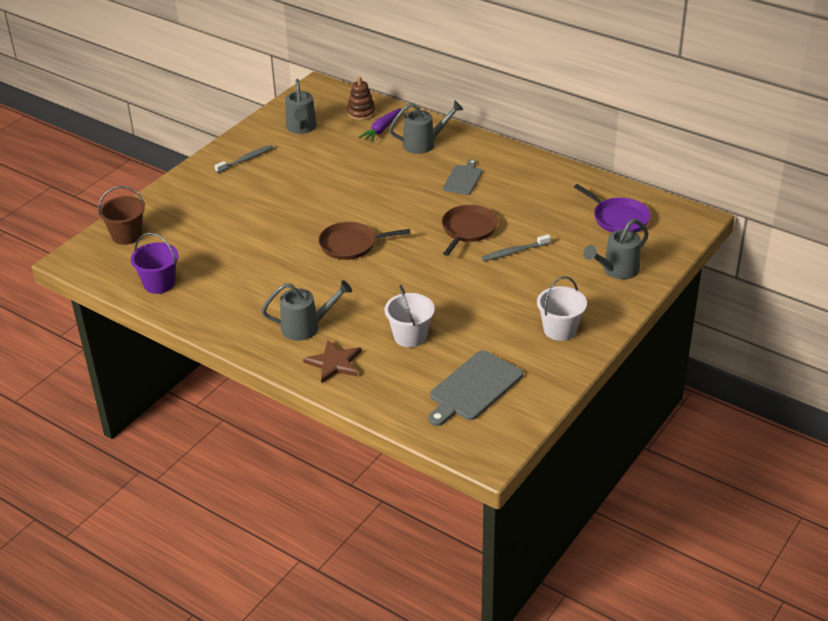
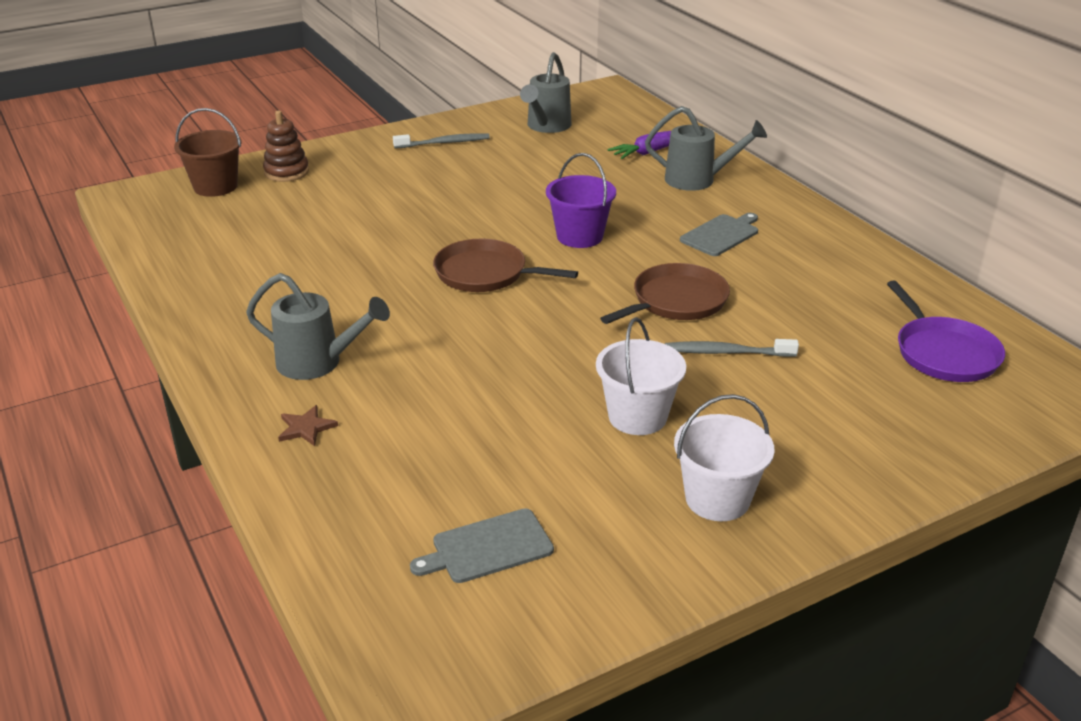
camera: 25 degrees right, 5 degrees down
(159, 283) = (191, 250): purple bucket -> purple bucket (579, 236)
(334, 363) = (306, 428): brown star -> brown star, size x0.57
(361, 113) = (640, 128): brown stacking toy -> brown stacking toy (286, 172)
(410, 336) = (456, 426): white bucket -> white bucket (637, 417)
(473, 388) = (488, 547): grey cutting board -> grey cutting board, size x0.63
(617, 270) = (890, 433): grey watering can -> none

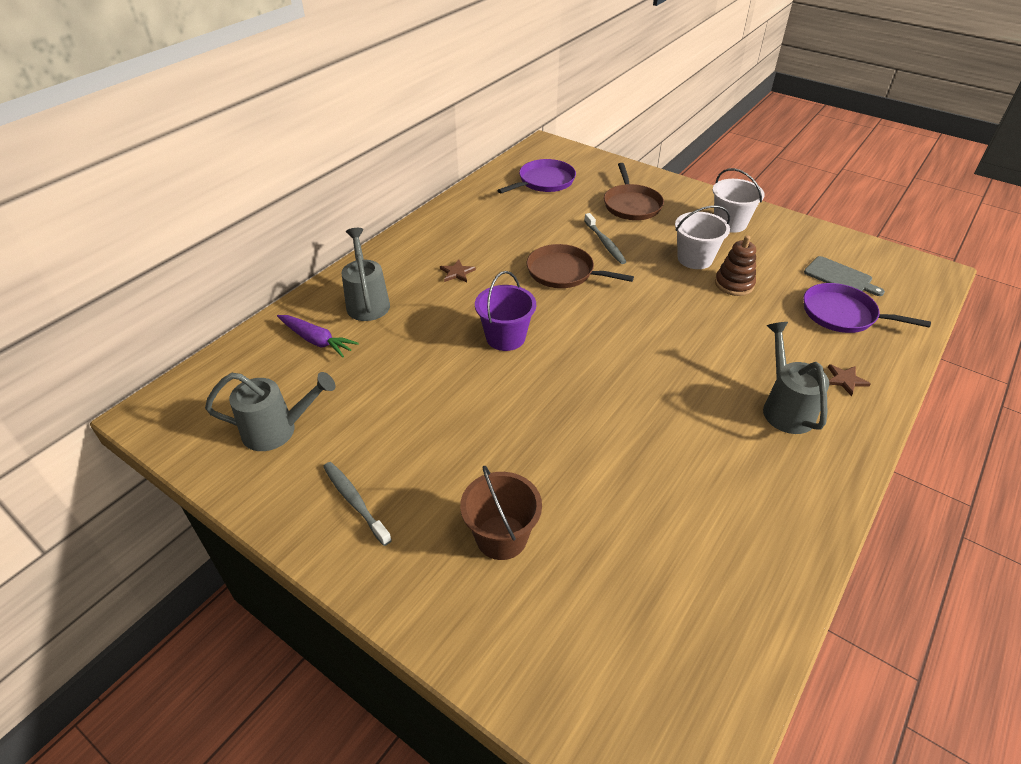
camera: 115 degrees left, 10 degrees up
(215, 186) = (587, 685): brown bucket -> brown bucket (501, 537)
(286, 172) = (506, 624): brown stacking toy -> brown stacking toy (734, 284)
(409, 496) = (842, 314): none -> purple pan
(485, 273) = (599, 368): brown pan -> brown pan (631, 205)
(721, 234) = (457, 272): grey cutting board -> brown star

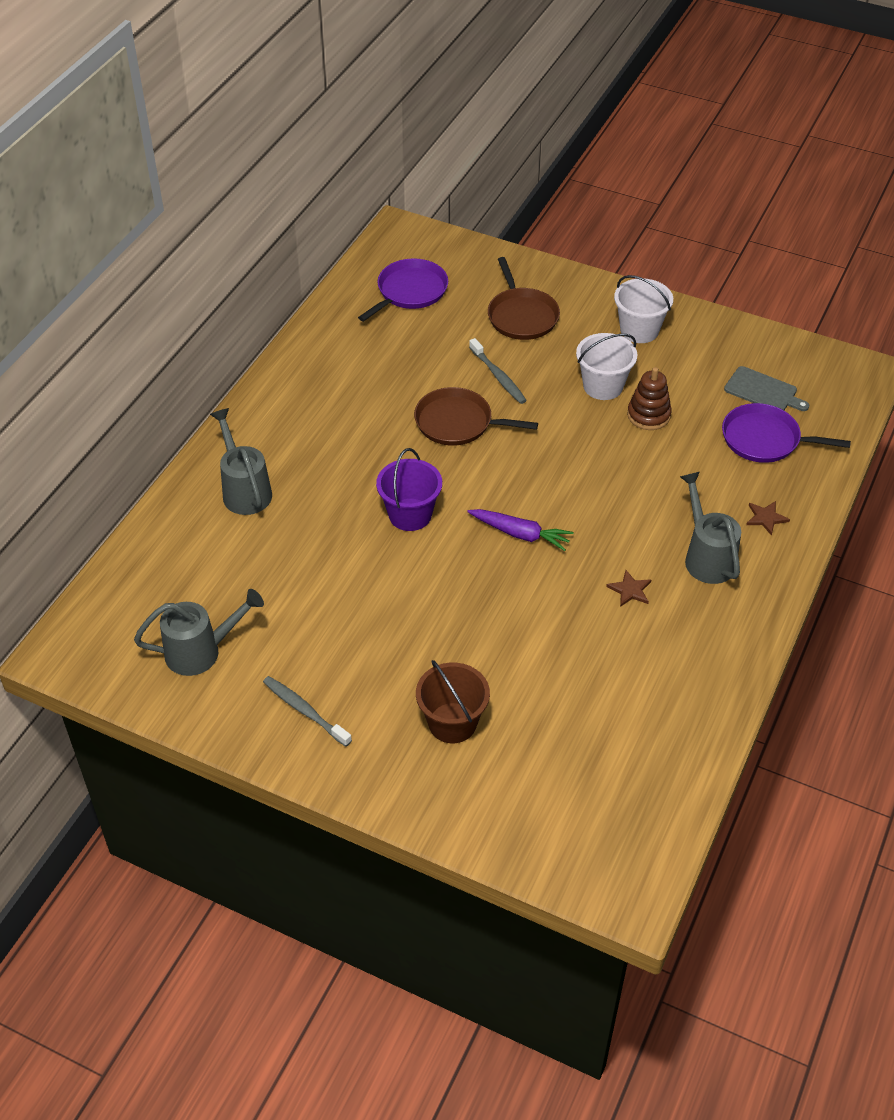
camera: 10 degrees left, 5 degrees up
(316, 340) = (204, 545): purple carrot -> purple carrot (520, 534)
(457, 272) = (336, 438): brown star -> brown star (630, 590)

